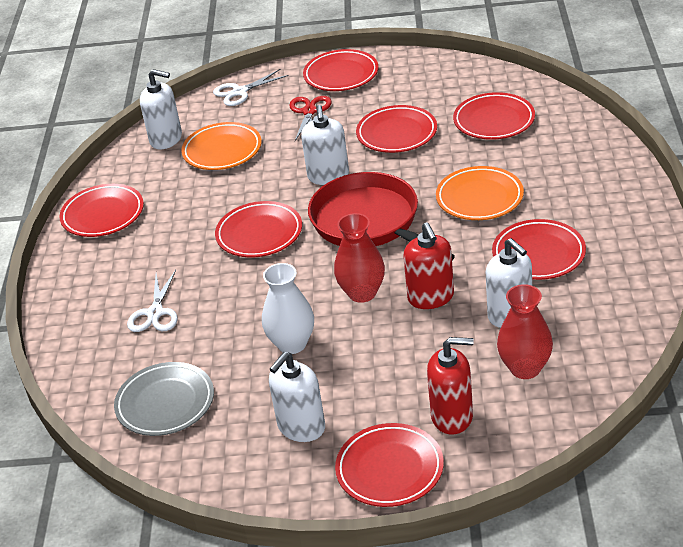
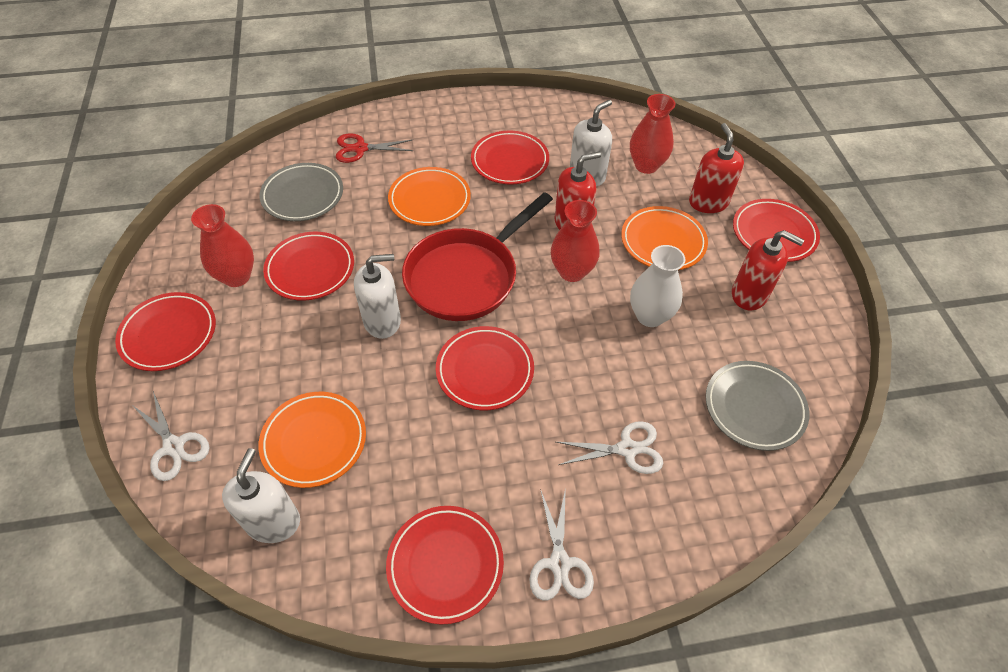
camera: 105 degrees left, 15 degrees up
(79, 269) = (559, 563): none -> white scissors
(301, 427) = (749, 294): white soap dispenser -> red soap dispenser
(309, 112) = (245, 357): red scissors -> red scissors (360, 149)
(392, 367) = (663, 242): none -> orange plate
(395, 97) = (236, 276): none -> red vase
(494, 121) = (303, 196): red plate -> grey plate

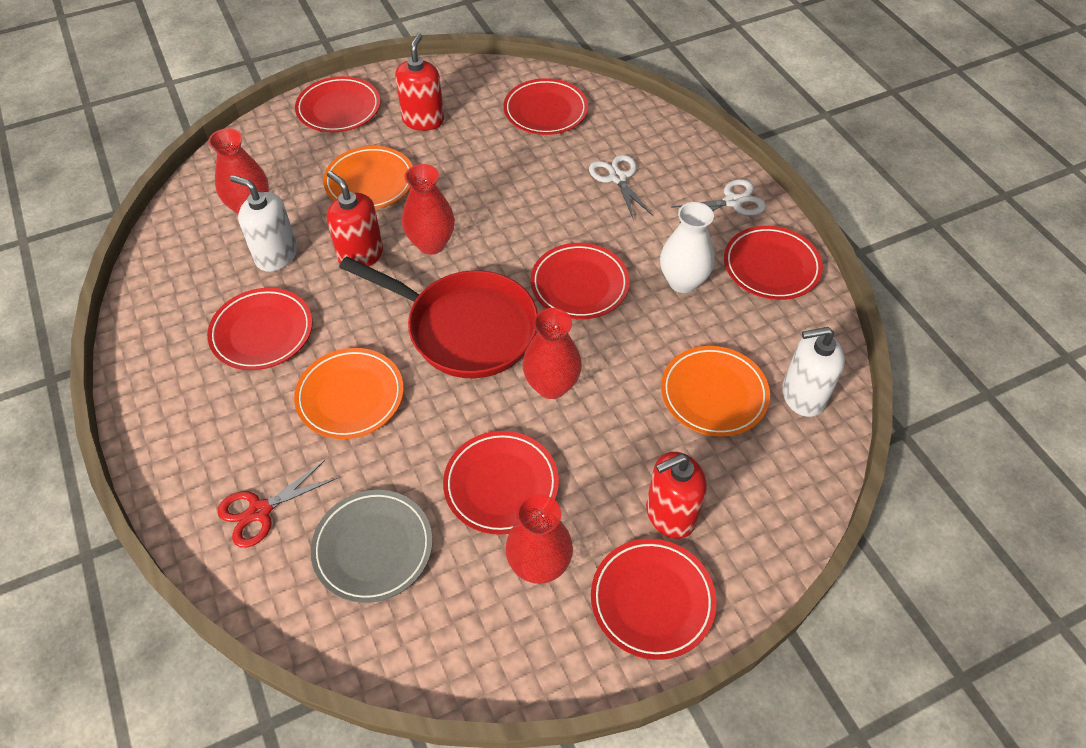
camera: 105 degrees left, 0 degrees up
(174, 446) = (779, 517): white scissors -> none
(360, 149) = (260, 511): red scissors -> red scissors turned 75 degrees clockwise
(382, 321) = (551, 385): white soap dispenser -> red vase
(650, 316) = (471, 180): white vase -> white vase (682, 281)
(708, 202) = (303, 155): red soap dispenser -> red soap dispenser (670, 514)
(754, 407) = (545, 111): grey plate -> red plate

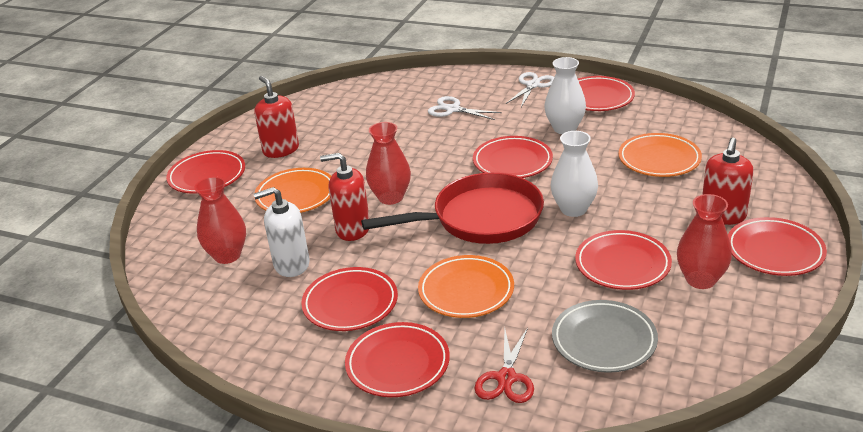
camera: 40 degrees left, 20 degrees down
(545, 111) = (357, 106): red plate -> red plate (398, 364)
(551, 385) = (573, 209): red vase -> white vase
(803, 396) = (699, 134): white soap dispenser -> none

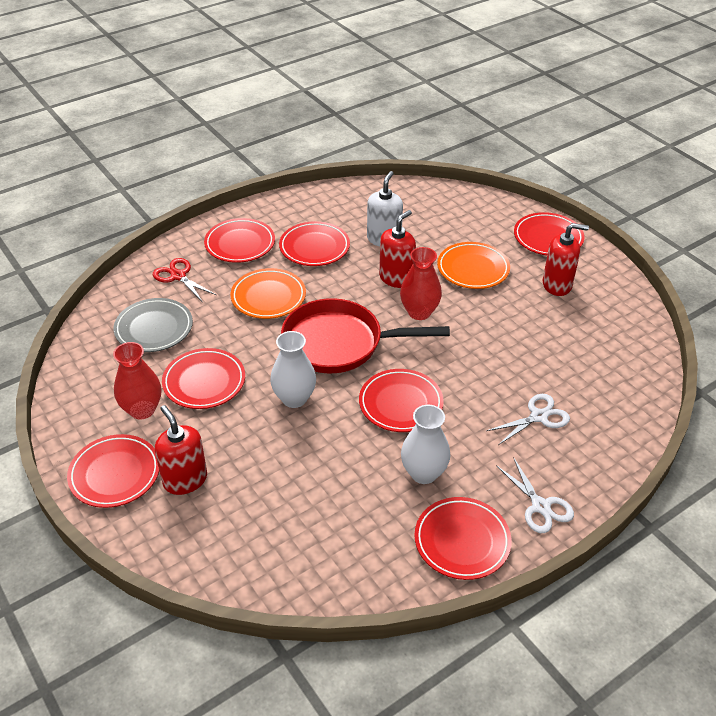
camera: 120 degrees right, 10 degrees up
(227, 255) = (424, 218): red vase -> none
(480, 218) = (339, 343): red pan -> red pan turned 75 degrees clockwise
(659, 159) = (302, 502): orange plate -> none

